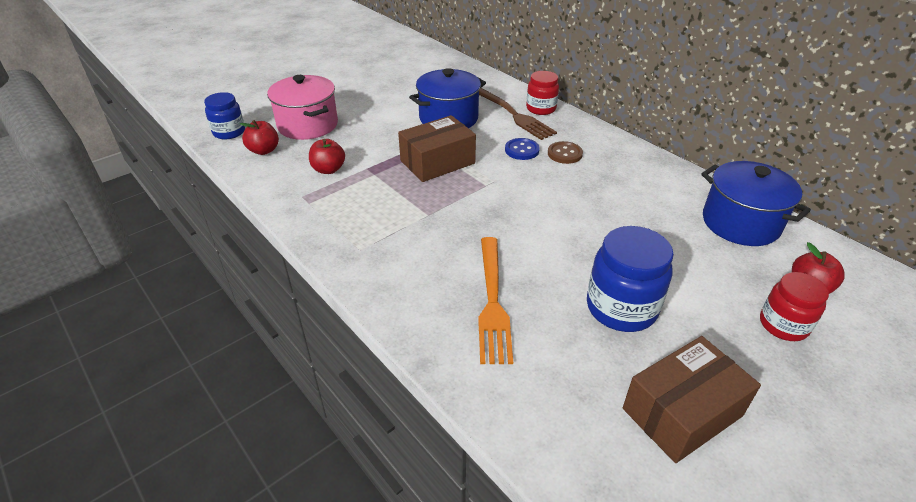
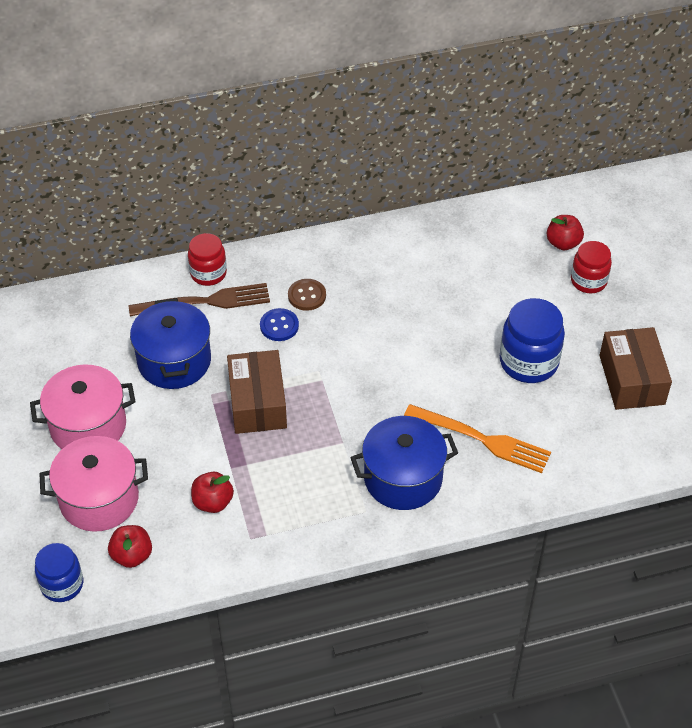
camera: 65 degrees left, 10 degrees up
(368, 104) = (88, 426): none -> pink pot
(740, 223) = (476, 234): blue pot -> blue pot (403, 478)

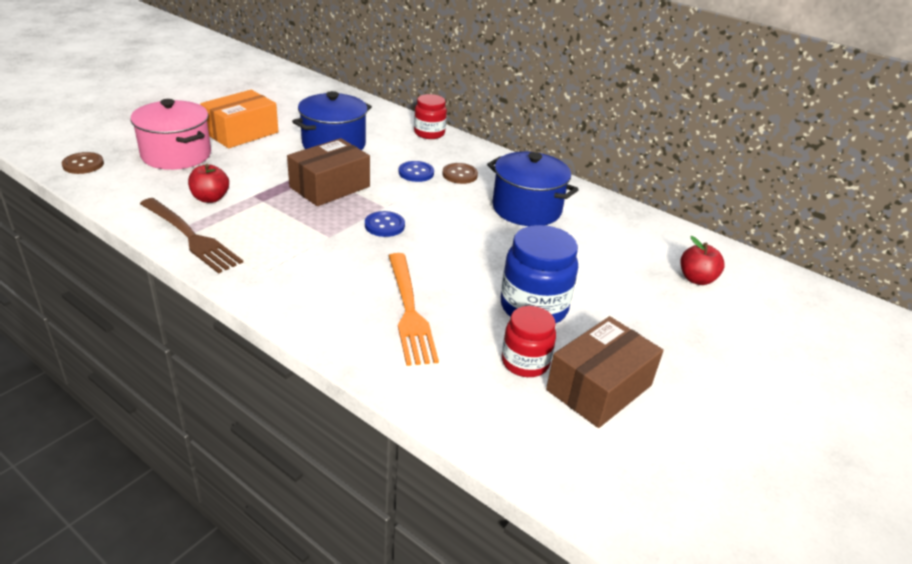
camera: 50 degrees right, 15 degrees down
(62, 584) = (83, 164): blue jar -> brown button
(88, 426) = (241, 133): pink pot -> orange box
(132, 555) = (130, 182): red apple -> none
(206, 301) = (403, 140): brown fork -> brown fork (191, 237)
(353, 395) = (384, 225): none -> blue button
(403, 478) = (318, 280): blue pot -> blue pot (526, 209)
(588, 281) = (678, 310): red jar -> red jar (525, 362)

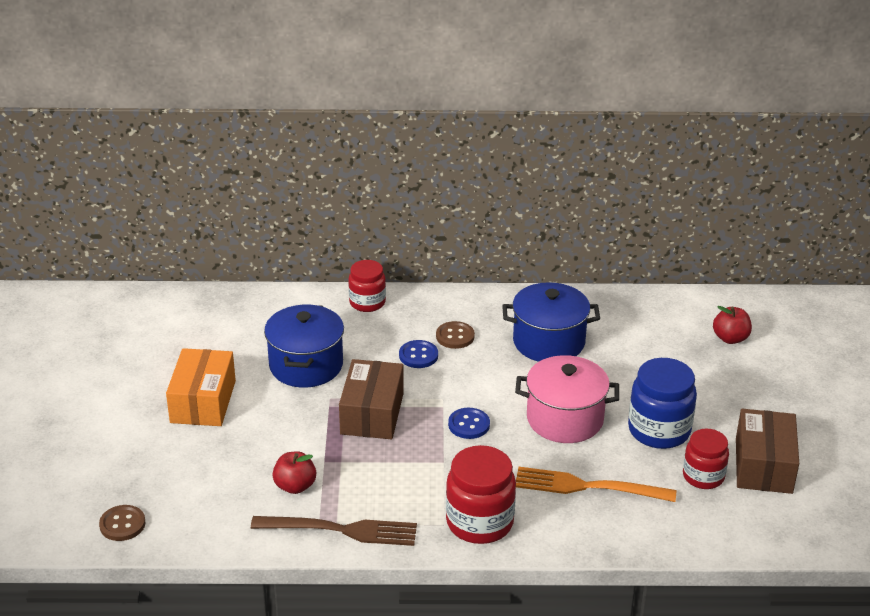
camera: 35 degrees left, 0 degrees up
(176, 155) = (188, 462): pink pot -> pink pot (565, 419)
(288, 286) = (479, 522): none -> red jar
(409, 311) = (587, 487): orange fork -> orange fork turned 150 degrees clockwise

